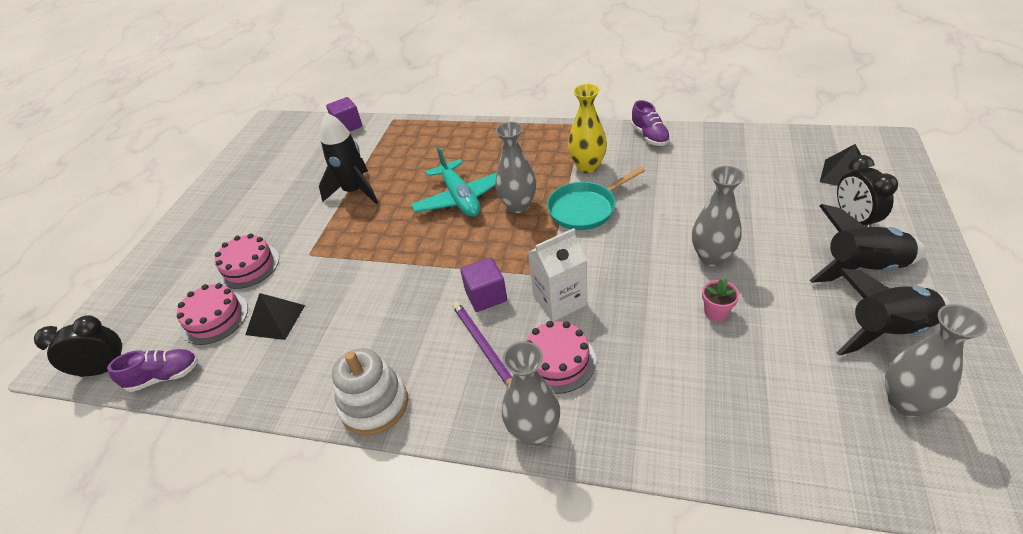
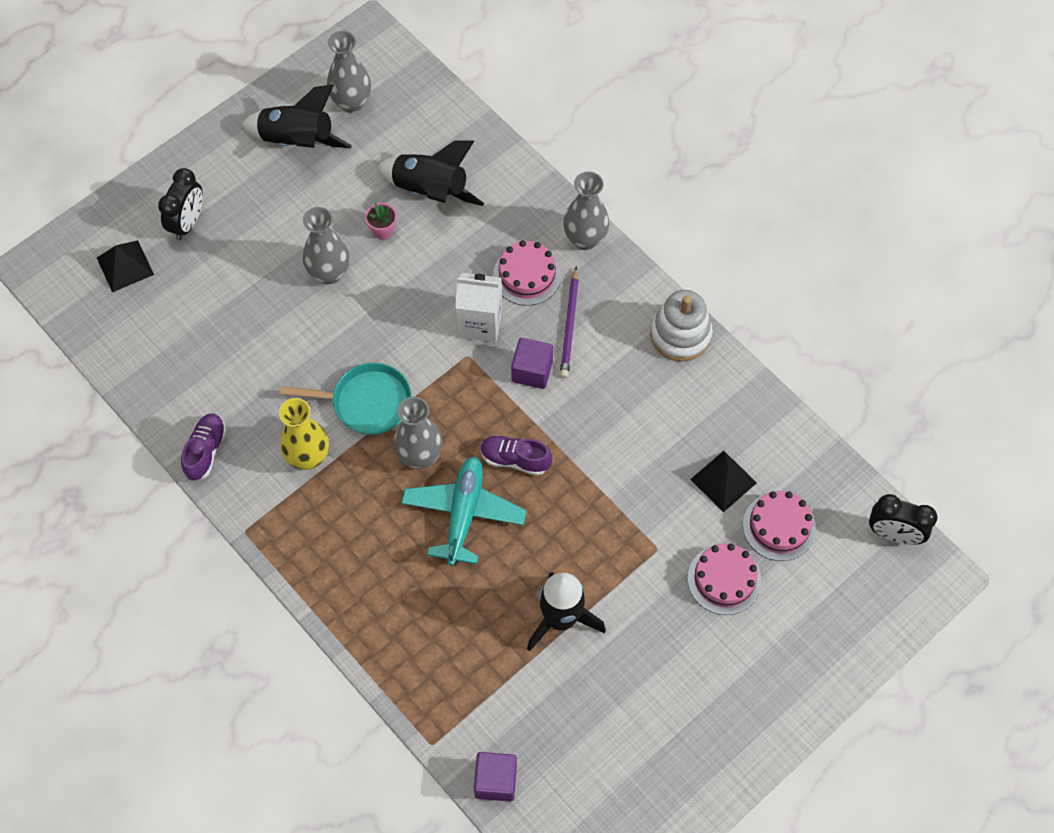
camera: 150 degrees left, 20 degrees up
(164, 376) = (840, 484): purple shoe -> purple shoe (515, 459)
(862, 268) = (244, 186): black rocket -> black rocket (430, 191)

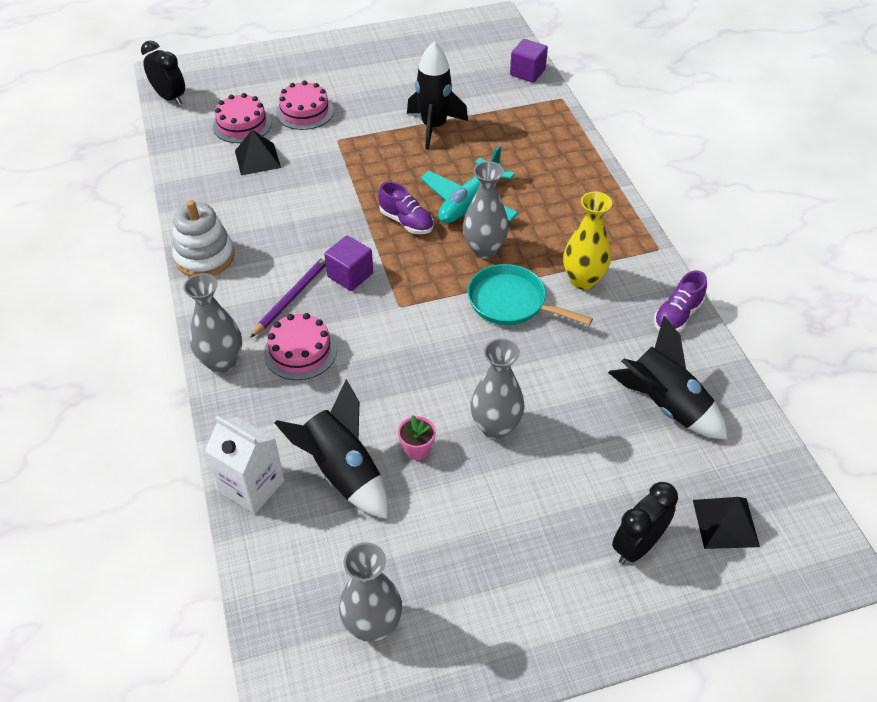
camera: 155 degrees left, 15 degrees down
(297, 141) = (465, 599): black rocket -> black rocket (665, 404)
(480, 323) = (371, 328): white carton -> white carton (252, 486)

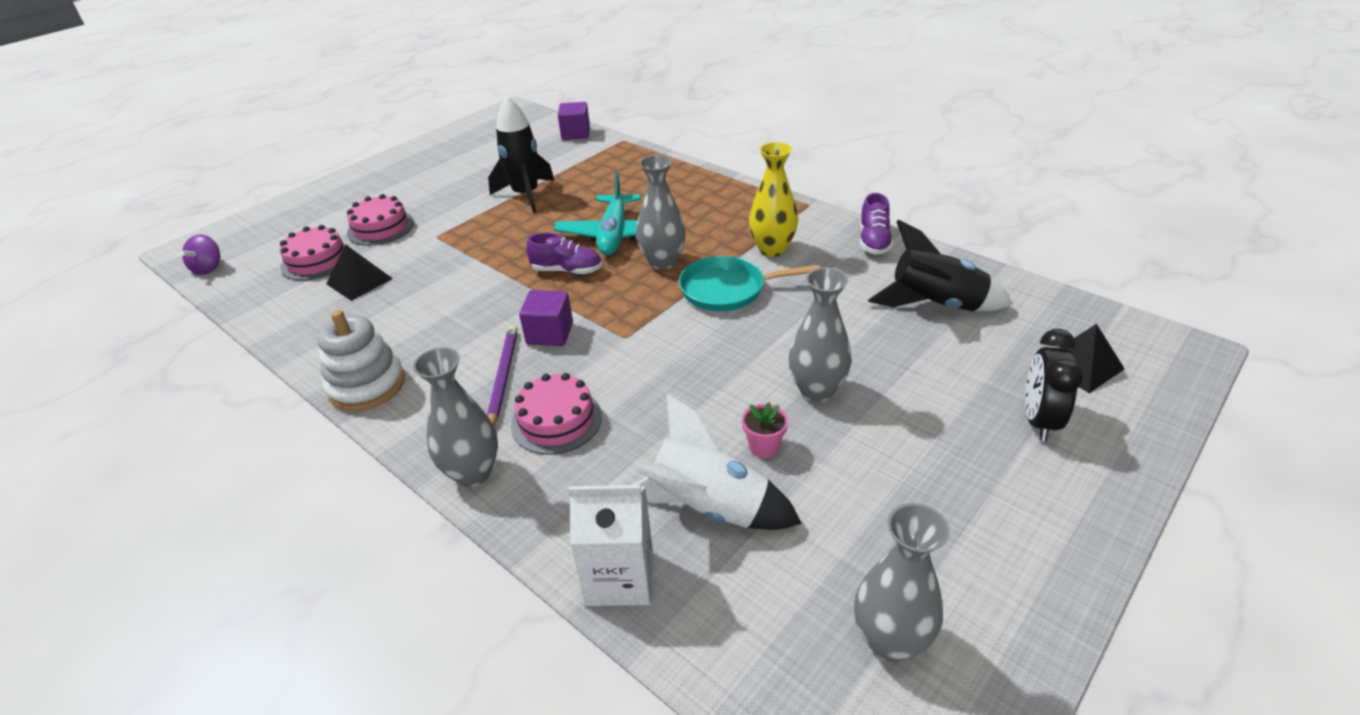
camera: 30 degrees left, 10 degrees down
(170, 98) = (208, 268): black clock -> purple spinning top
(343, 472) = (708, 507): black rocket -> white rocket

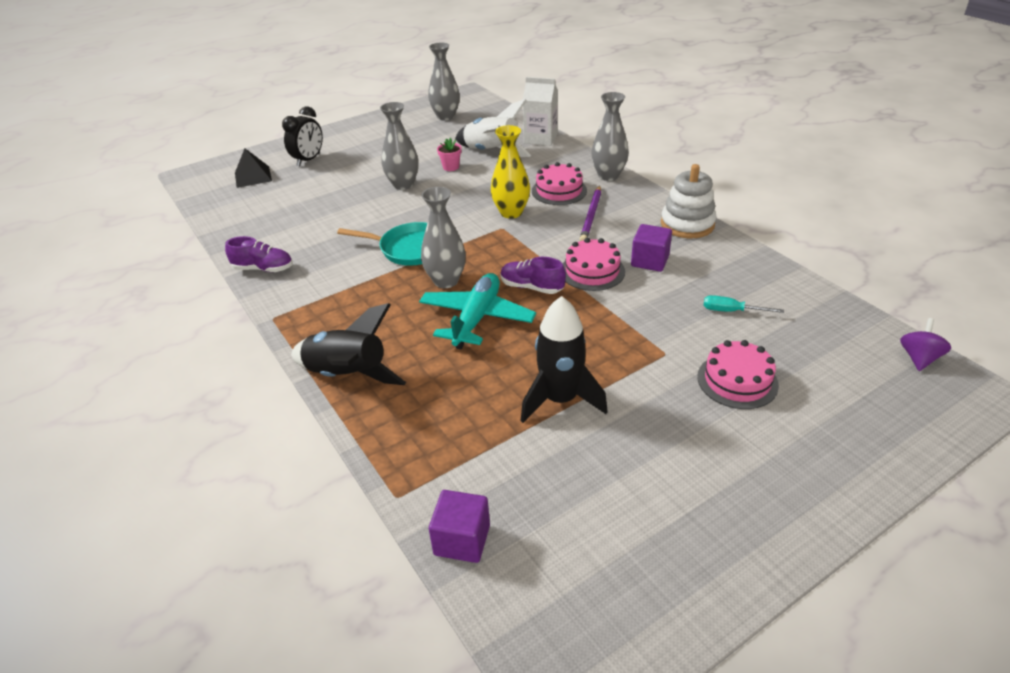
camera: 165 degrees left, 0 degrees up
(317, 260) = (792, 345): pink cake -> pink cake (592, 271)
(359, 281) = (731, 311): black pyramid -> turquoise screwdriver
(550, 333) = (555, 238): purple cube -> purple cube (650, 261)
(772, 249) = (348, 277): yellow vase -> yellow vase (511, 212)
(873, 241) = (263, 269): purple shoe -> purple shoe turned 75 degrees clockwise
(936, 305) = (282, 216): black rocket -> black rocket (347, 375)

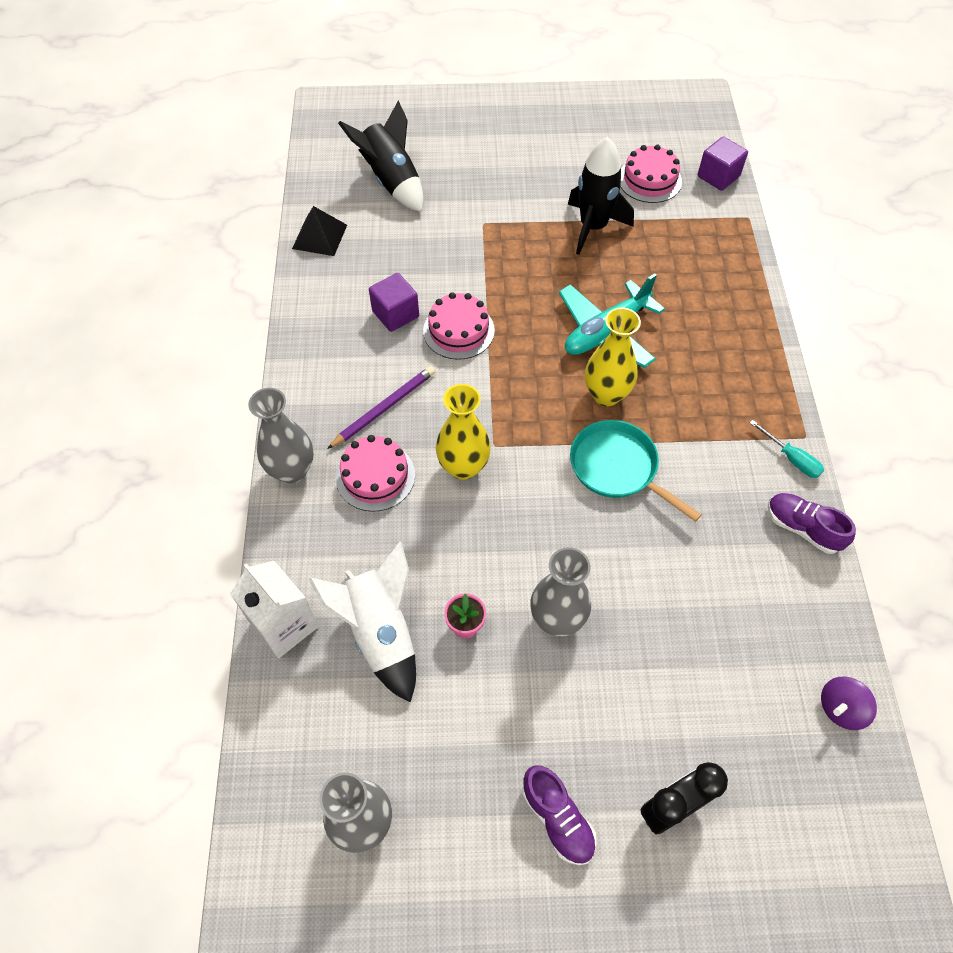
camera: 150 degrees left, 20 degrees up
(253, 176) = (782, 806): black pyramid -> black pyramid (320, 236)
(347, 375) = (750, 329): black rocket -> black rocket (392, 181)
(446, 281) = (606, 394): grey vase -> yellow vase
(531, 287) = (530, 341): purple shoe -> purple shoe (557, 819)
(687, 224) = (307, 340): white stacking toy -> none
(731, 311) = (392, 231): turquoise screwdriver -> turquoise screwdriver (791, 458)
(737, 381) = (457, 181): pink cake -> pink cake (649, 180)
(919, 358) = (321, 138): purple spinning top -> purple spinning top (840, 708)

